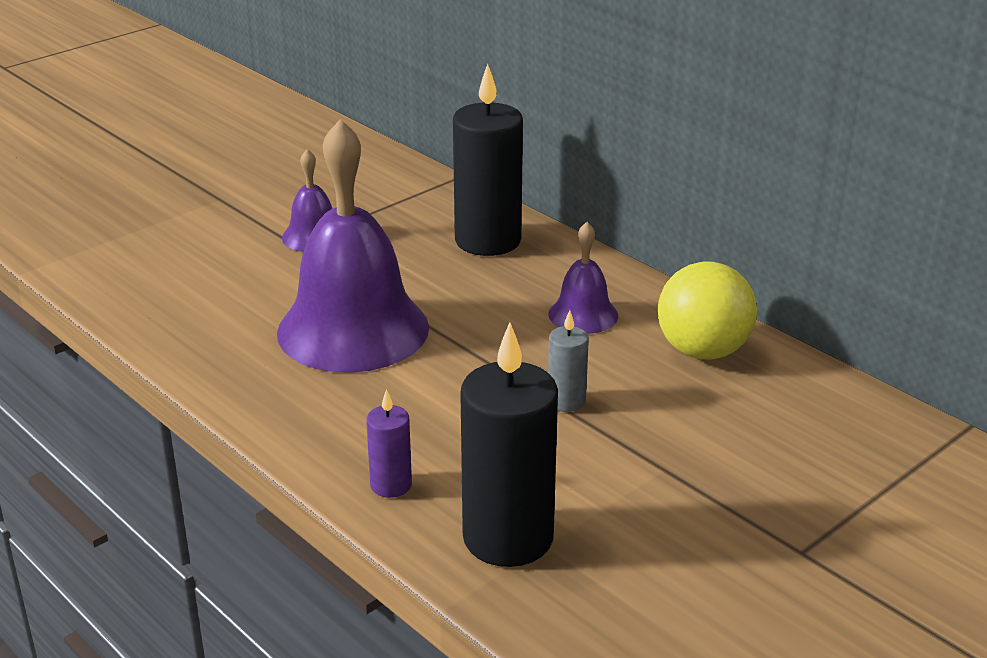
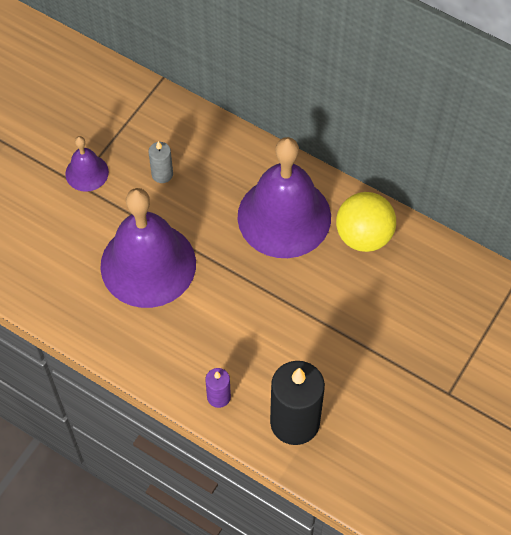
camera: 15 degrees left, 30 degrees up
(488, 241) = (202, 152): black candle -> none
(566, 401) = (295, 301): grey candle -> grey candle (162, 174)
(583, 314) = (284, 216): purple bell -> purple bell, size x2.13

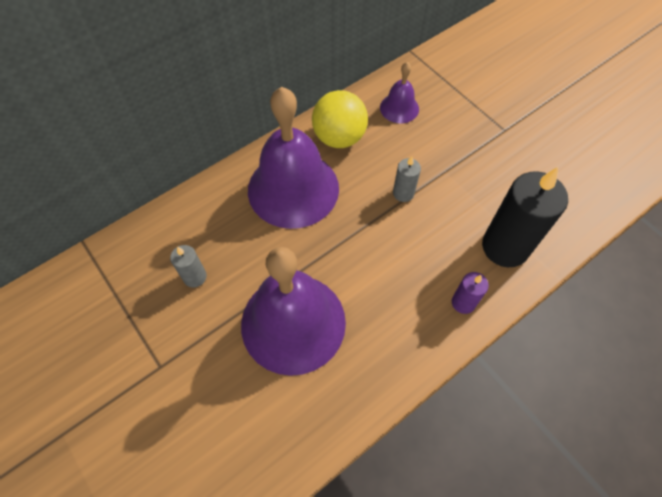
camera: 70 degrees left, 0 degrees up
(87, 172) = (152, 352): purple bell -> purple bell (399, 108)
(320, 314) = (403, 193): none -> grey candle

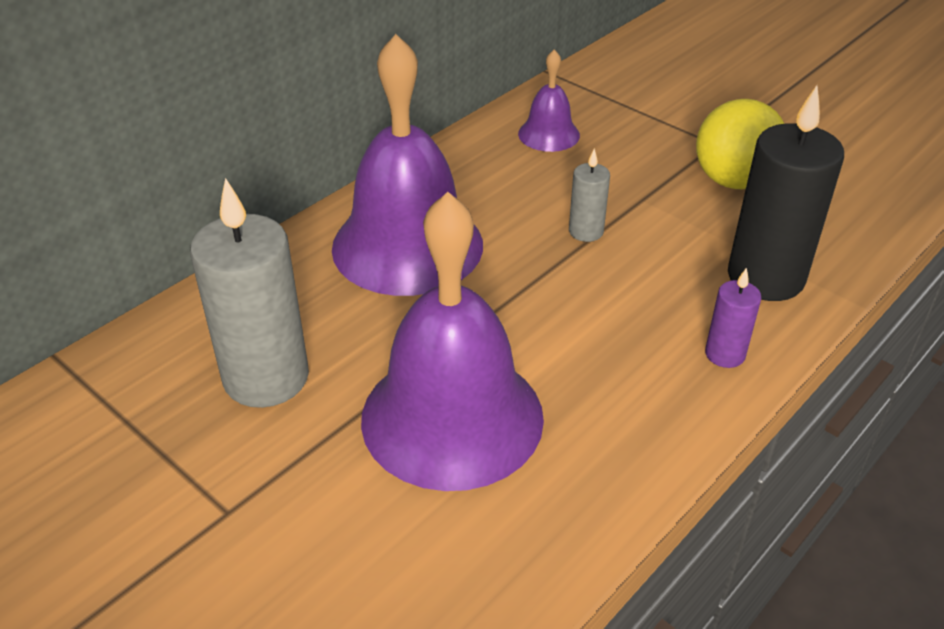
camera: 10 degrees left, 20 degrees down
(195, 277) = (266, 377): grey candle -> grey candle, size x2.08
(339, 138) = (465, 177): yellow ball -> yellow ball (733, 181)

